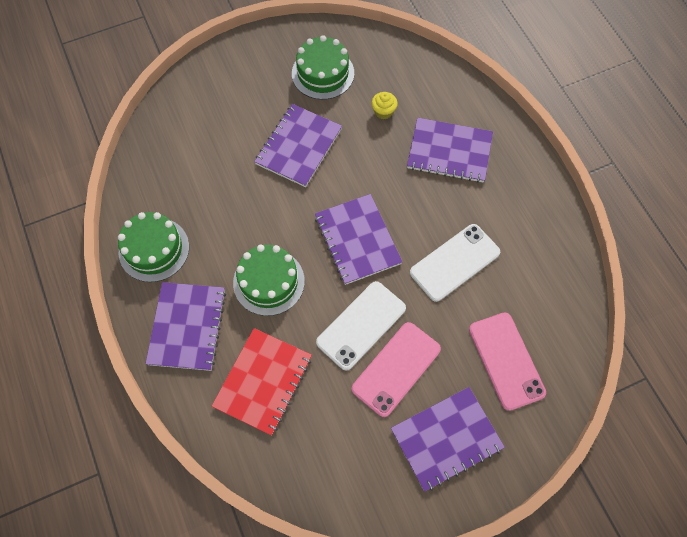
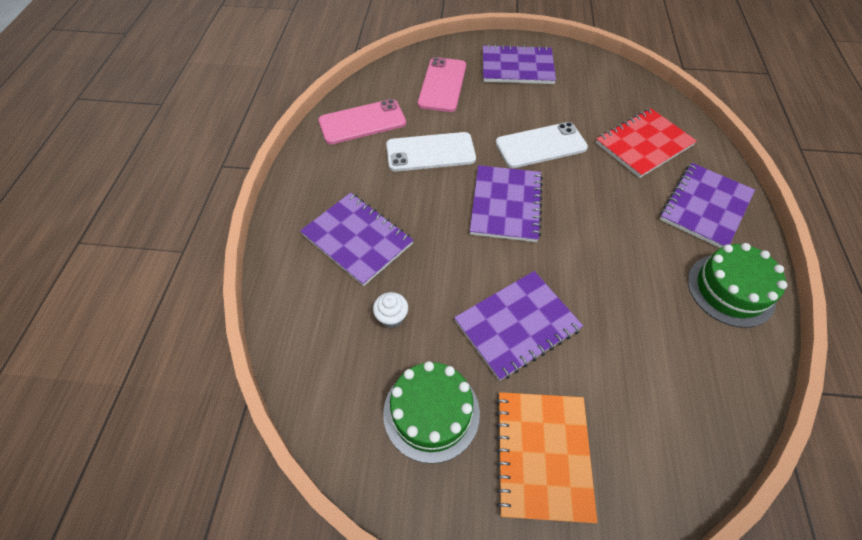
camera: 150 degrees left, 10 degrees down
(249, 83) = (543, 455): none -> orange notebook
(269, 282) = (611, 208): green cake -> none
(383, 112) = (392, 317): yellow cupcake -> white cupcake
(396, 369) = (528, 111): pink phone -> pink phone (362, 122)

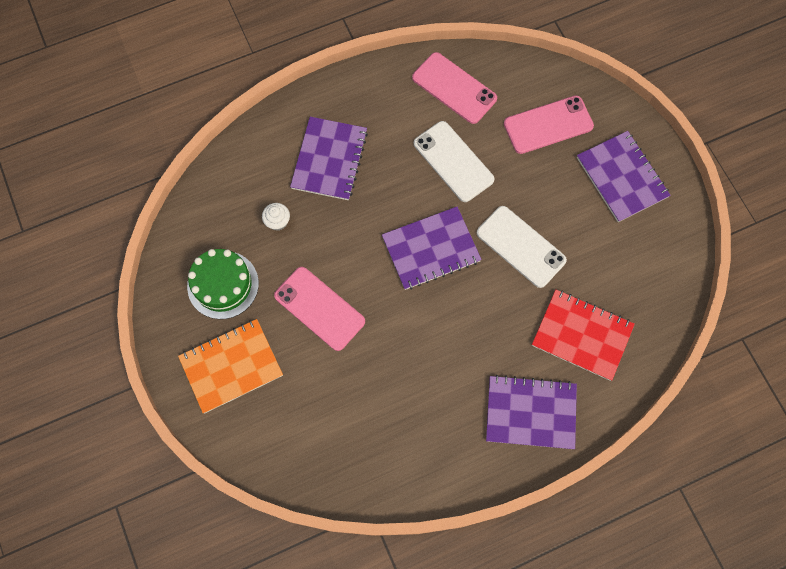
camera: 60 degrees right, 15 degrees up
(517, 325) = (319, 308): purple notebook -> pink phone
(730, 290) = (445, 456): green cake -> none

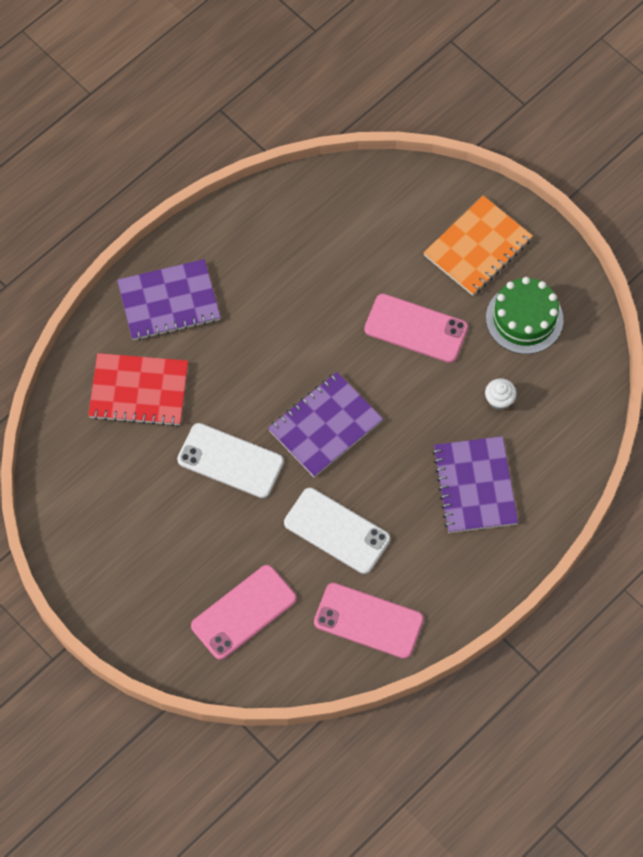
camera: 160 degrees right, 5 degrees down
(621, 177) = (141, 577): purple notebook -> none

